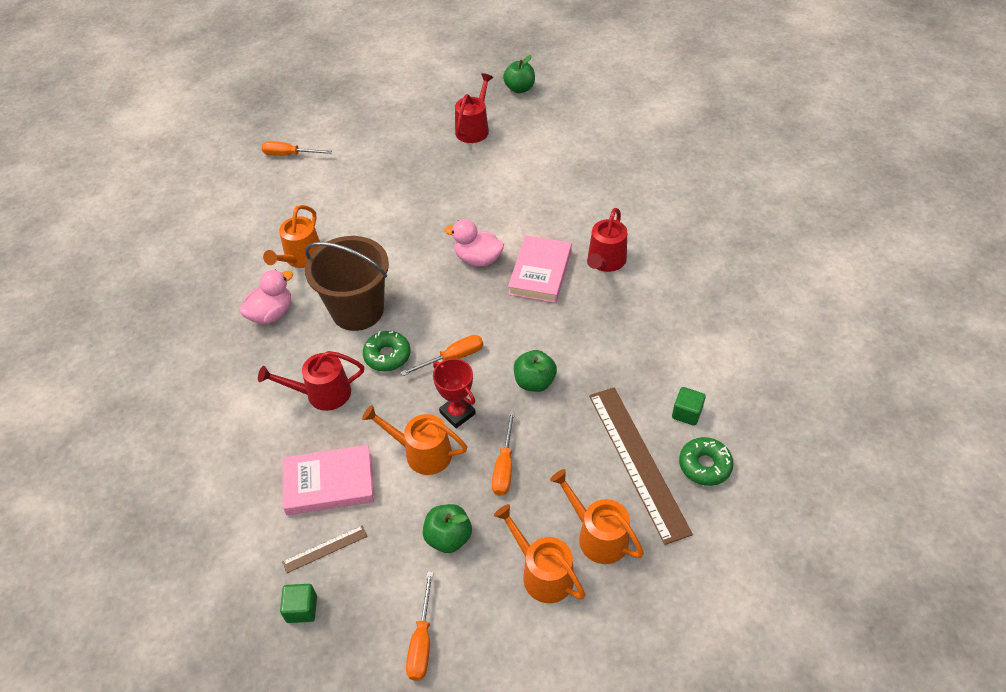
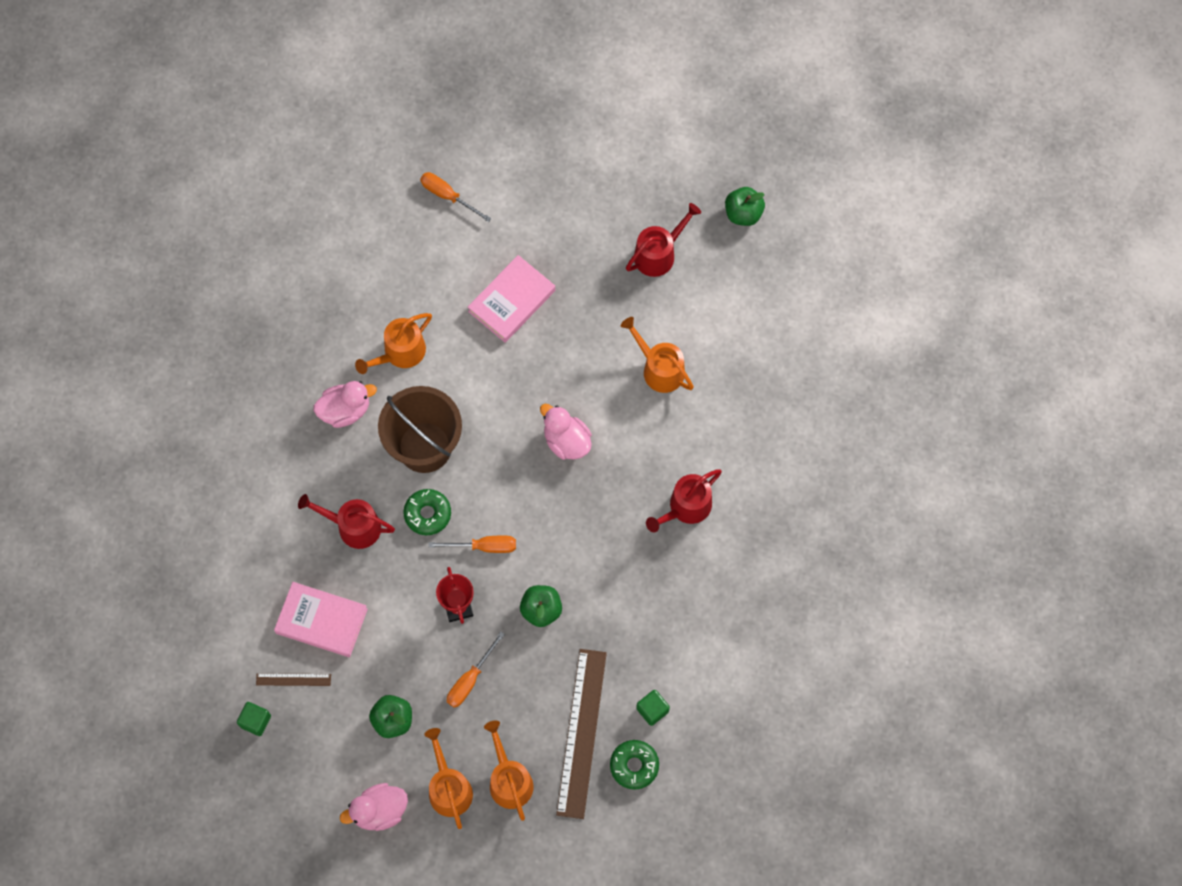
camera: 25 degrees right, 20 degrees up
(422, 453) = (410, 631): orange watering can -> orange watering can (659, 369)
(422, 641) = (331, 793): orange screwdriver -> none
(483, 633) = (379, 811): none -> pink duck
(540, 272) = (616, 489): pink book -> pink book (512, 301)

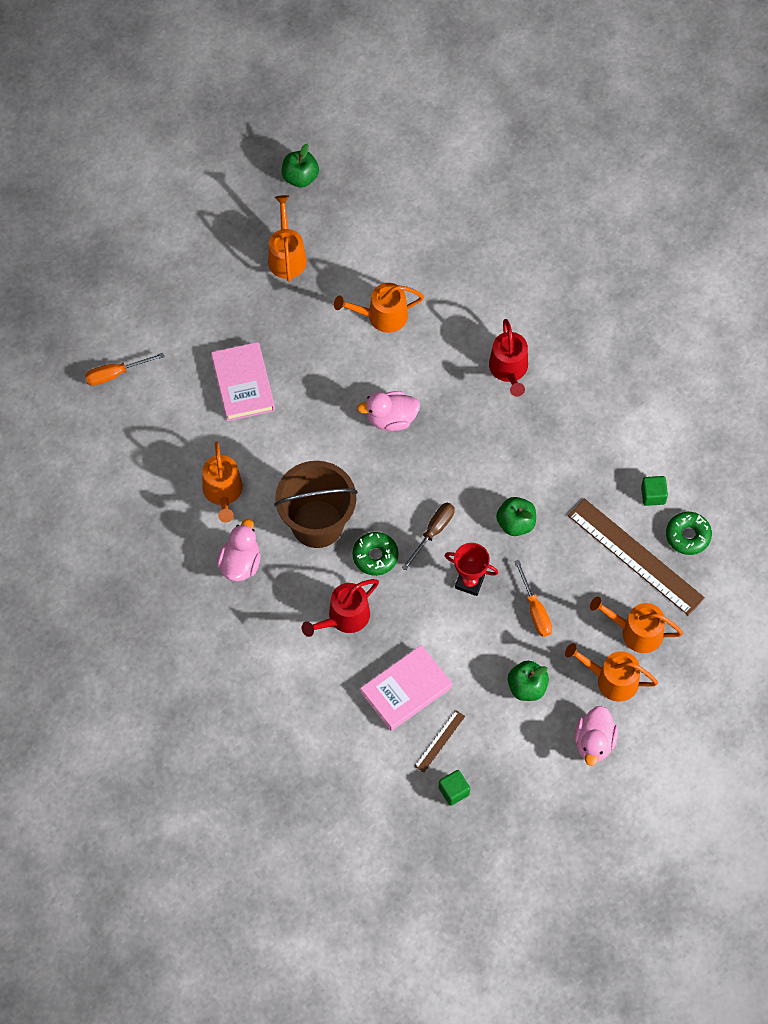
camera: 55 degrees left, 5 degrees down
(484, 546) = (433, 532): orange screwdriver -> brown screwdriver
(658, 254) = (286, 256): red watering can -> orange watering can

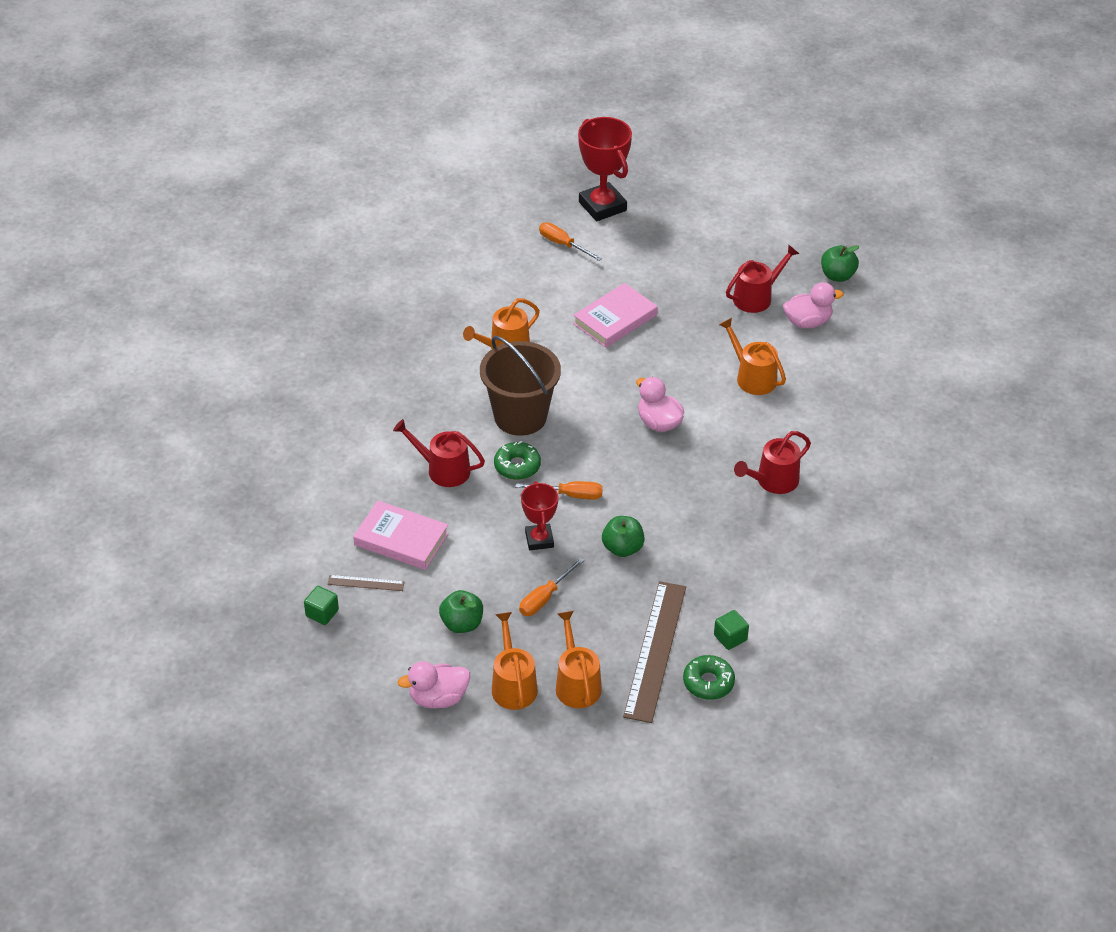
camera: 60 degrees right, 20 degrees down
(84, 313) = (602, 206): none -> red trophy
(240, 563) = (447, 384): pink duck -> pink duck (807, 322)
(286, 256) = (756, 297): orange watering can -> red watering can
(433, 532) = (570, 495): brown screwdriver -> orange screwdriver

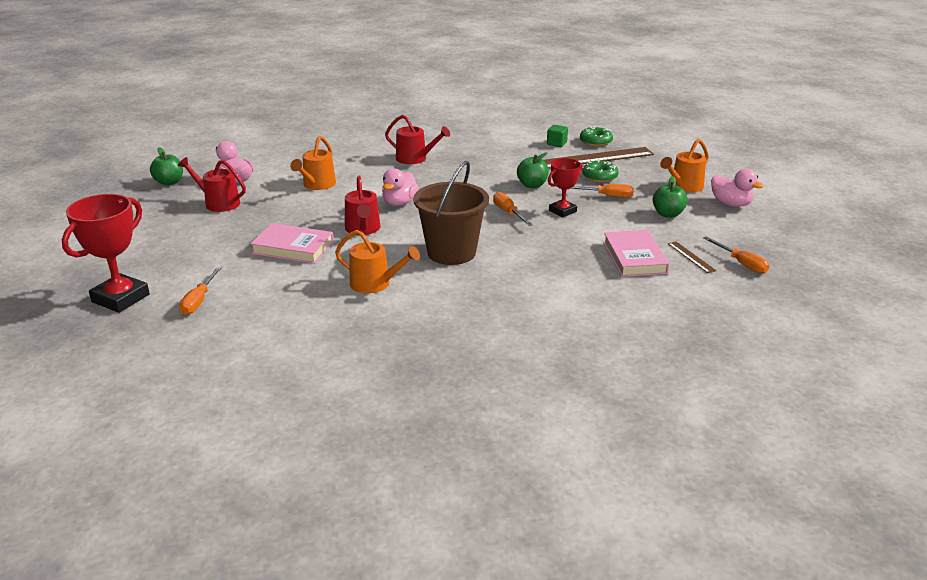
camera: 120 degrees left, 15 degrees down
(322, 613) = (741, 263): green cube -> orange screwdriver
(443, 470) = (546, 264): red watering can -> red watering can (363, 229)
(517, 466) = (505, 238): green donut -> green donut (599, 177)
(576, 684) = (653, 171): orange watering can -> none

